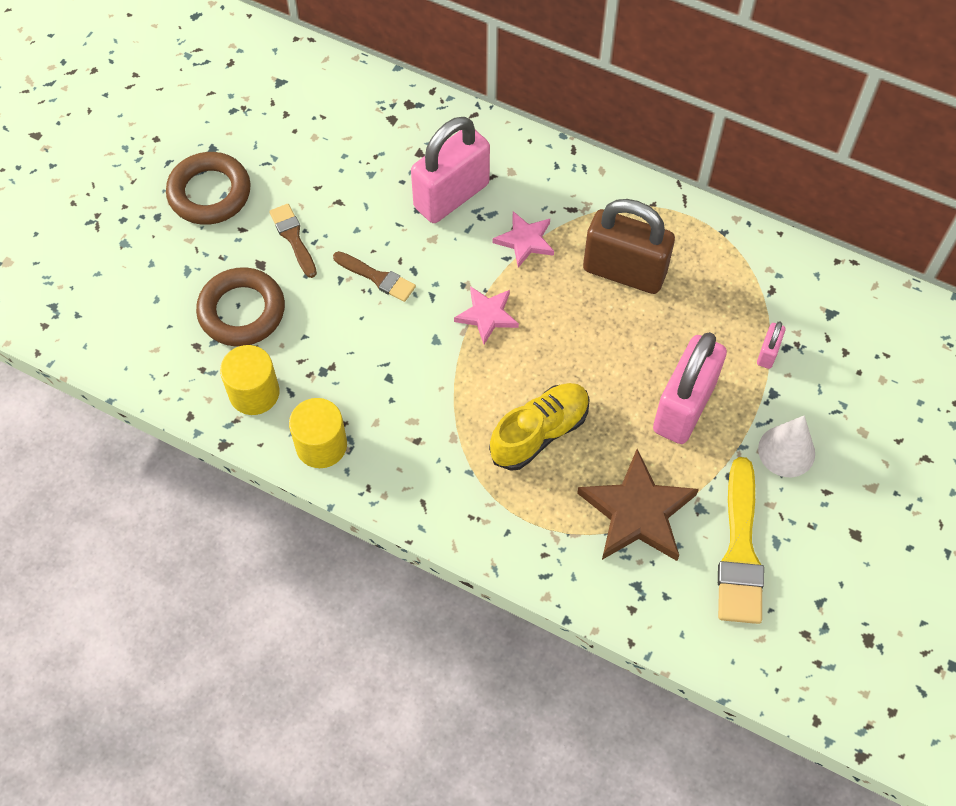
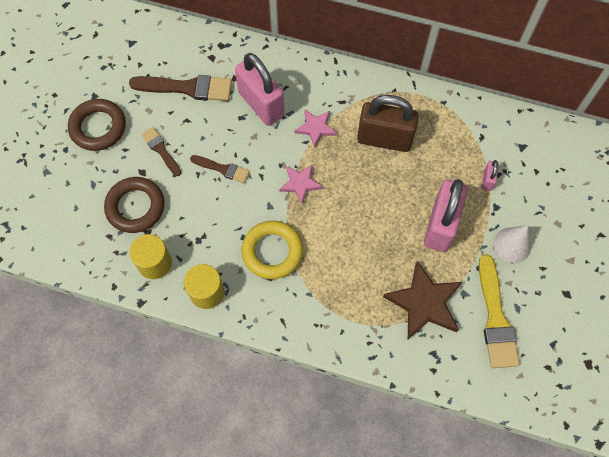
camera: 10 degrees left, 5 degrees up
(347, 157) = (187, 88): none -> brown brush
(427, 404) = (272, 251): none -> yellow ring
(451, 195) = (261, 104): pink padlock -> pink padlock turned 75 degrees counterclockwise
(539, 433) = (350, 259): yellow shoe -> none

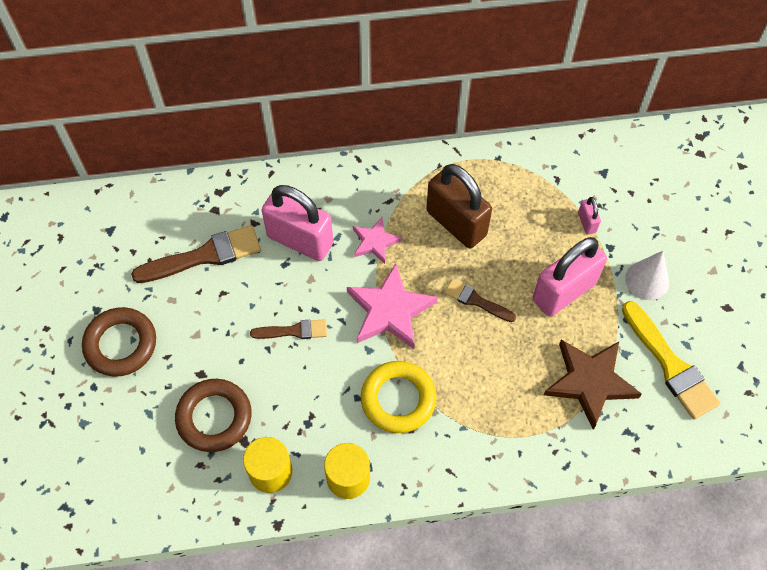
camera: 25 degrees left, 5 degrees down
(161, 150) = (210, 339): brown brush -> brown brush (476, 301)
(300, 184) = (390, 310): pink star -> pink star, size x1.73
(384, 139) = (456, 223): brown padlock -> brown padlock turned 60 degrees clockwise
(440, 225) = (564, 291): pink padlock -> pink padlock turned 60 degrees clockwise

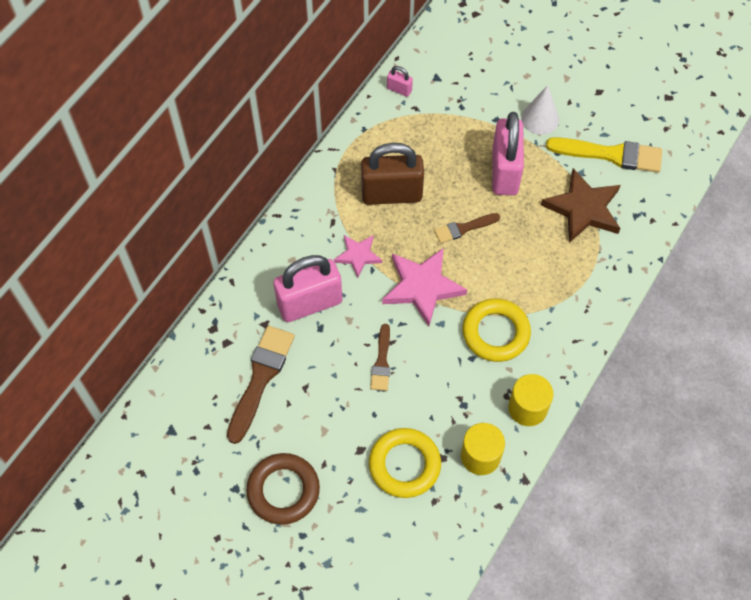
camera: 50 degrees left, 0 degrees up
(214, 417) = (404, 465): brown ring -> yellow ring
(293, 331) = (381, 361): brown brush -> brown brush turned 150 degrees clockwise
(587, 222) = (465, 118): pink padlock -> pink padlock (399, 89)

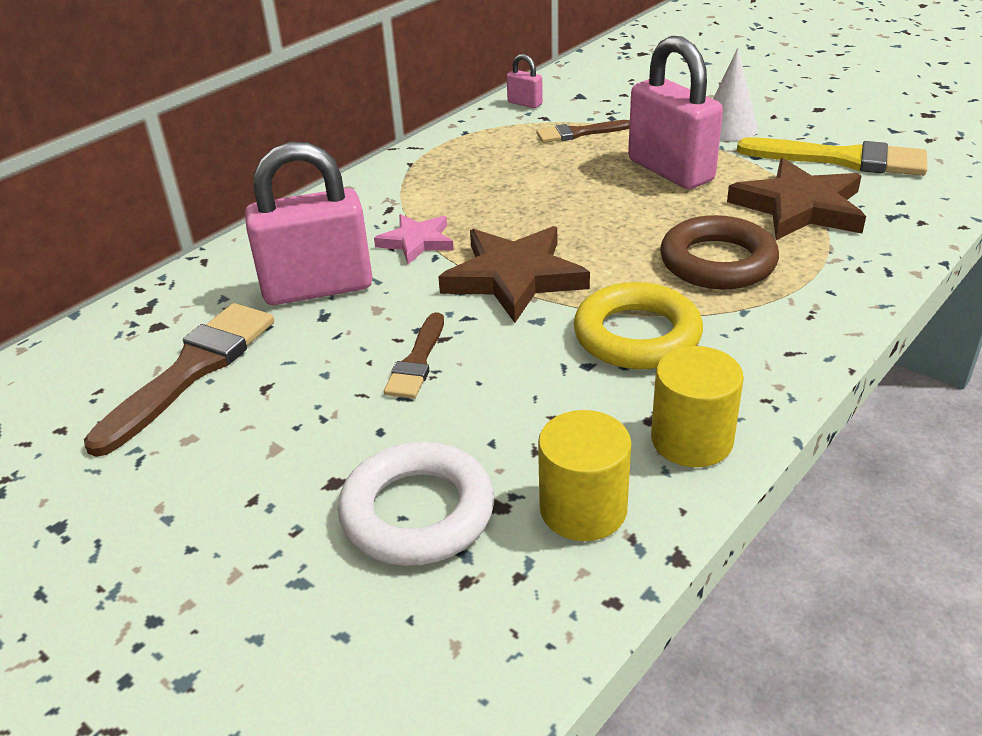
camera: 10 degrees right, 25 degrees down
(283, 490) = (151, 536): brown ring -> brown ring (717, 262)
(391, 194) = (489, 186): brown padlock -> none
(404, 465) = (417, 512): yellow ring -> white ring
(422, 287) = (514, 277): pink star -> brown star
(464, 228) = (597, 220): brown brush -> brown brush (579, 133)
(504, 171) = (670, 170): pink padlock -> pink padlock turned 45 degrees counterclockwise

